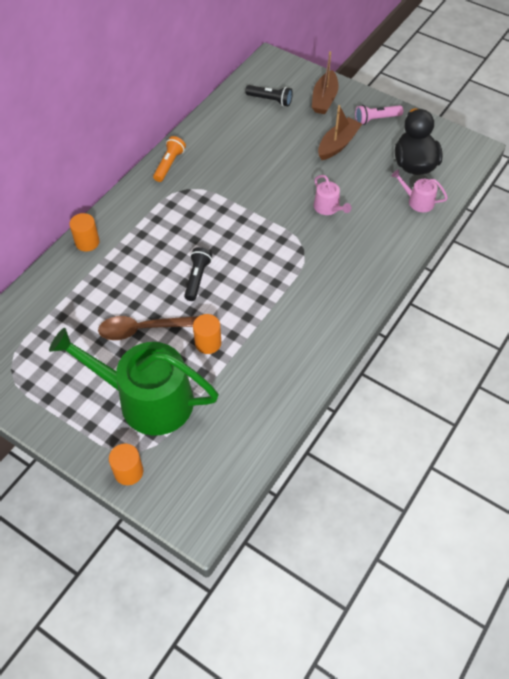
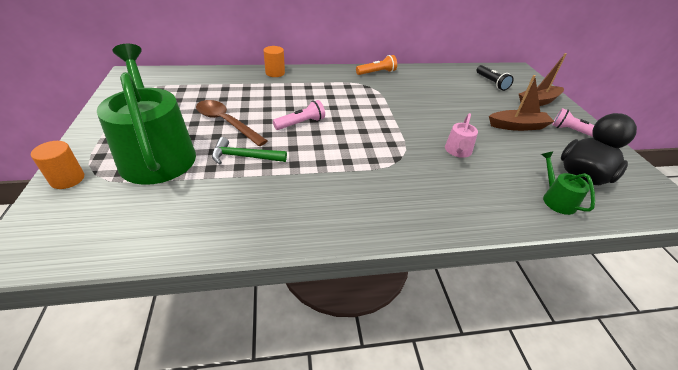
camera: 45 degrees right, 15 degrees down
(197, 278) = (301, 123): black flashlight -> pink flashlight
(208, 343) = (244, 156): orange cylinder -> green hammer
(417, 201) = (556, 199): pink watering can -> green watering can

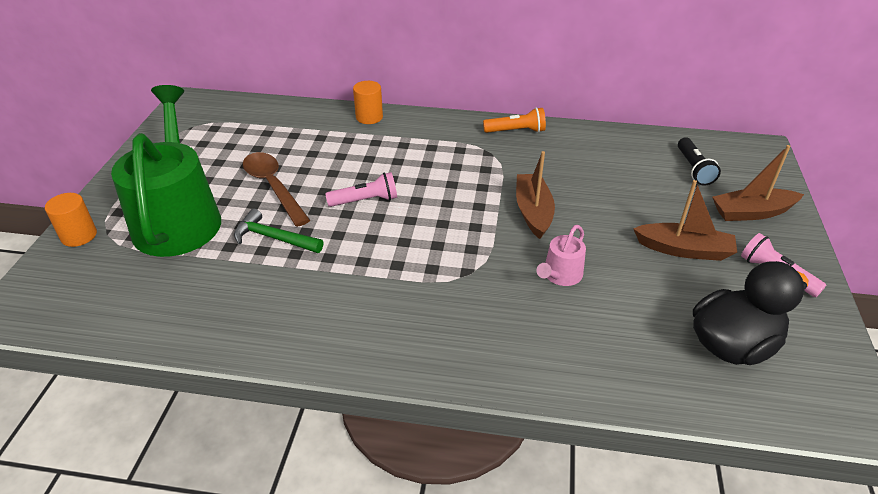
camera: 20 degrees right, 0 degrees up
(416, 116) = (533, 212): none -> brown boat
(556, 199) = (660, 372): green watering can -> none

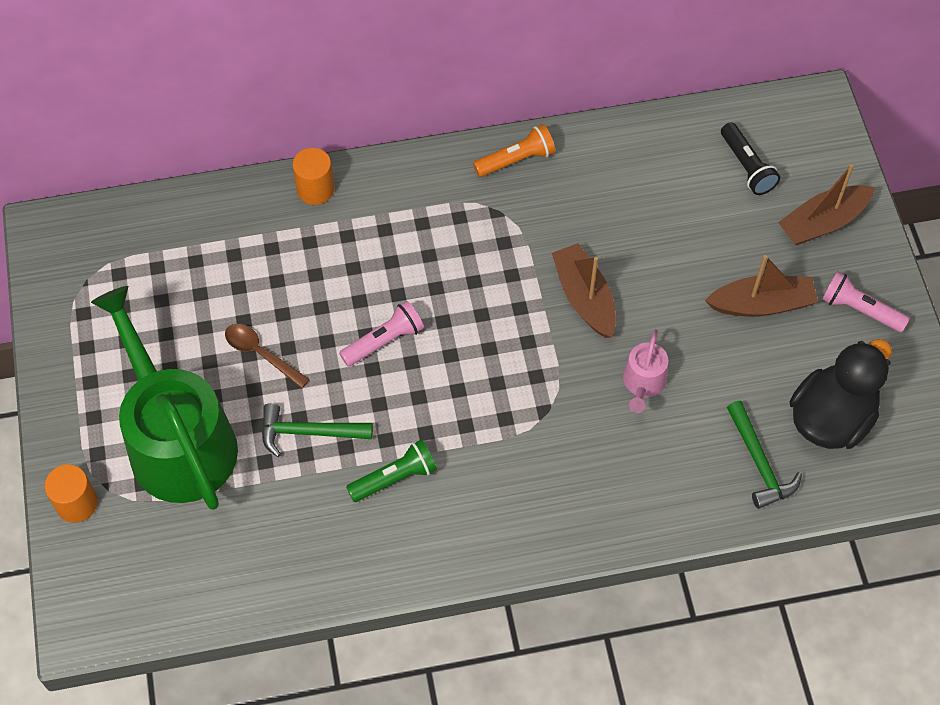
camera: 20 degrees left, 20 degrees up
(273, 186) = (260, 353): brown spoon -> brown spoon, size x0.64
(319, 283) = (394, 478): none -> green flashlight
(650, 360) = (759, 463): none -> green hammer

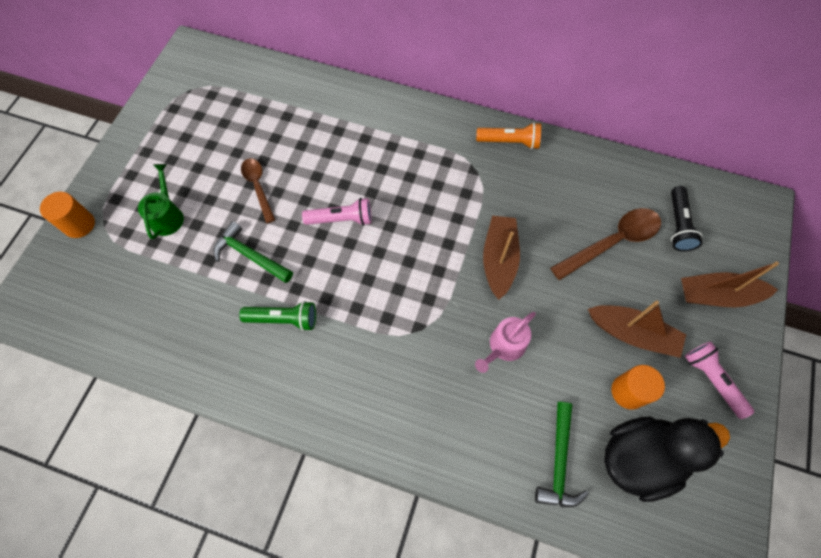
camera: 30 degrees right, 5 degrees up
(177, 440) = (167, 216): green watering can -> green watering can, size x0.42
(315, 189) = (365, 100): orange cylinder -> orange cylinder (628, 392)
(691, 219) = (612, 242): none -> brown spoon

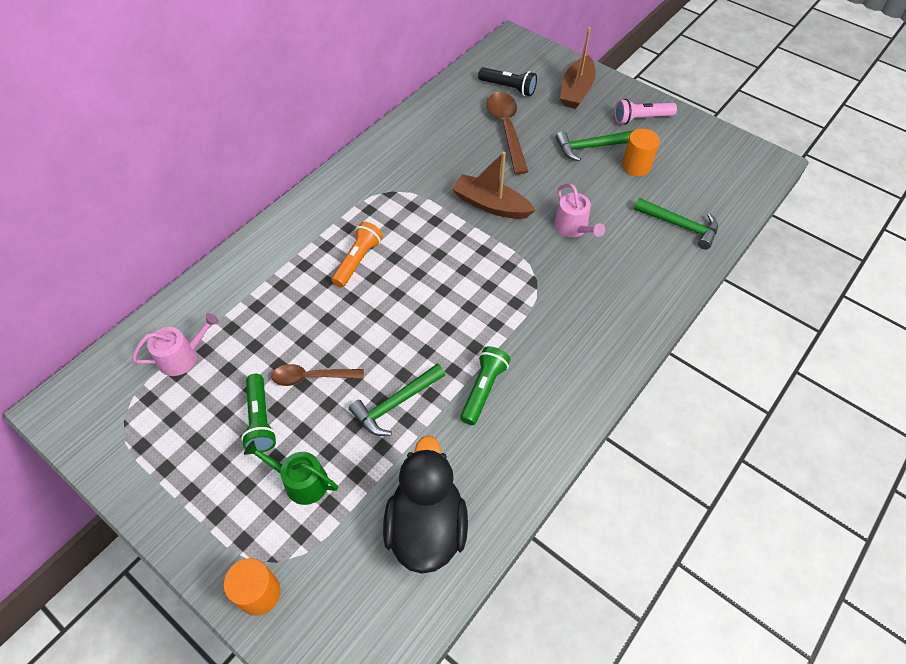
camera: 70 degrees left, 10 degrees down
(212, 169) = (260, 420): none -> green flashlight
(251, 98) = (182, 356): none -> pink watering can
(341, 219) = (391, 311): pink flashlight -> none
(509, 142) = (373, 159): orange flashlight -> orange flashlight (358, 260)
(632, 334) = (590, 147): brown boat -> green hammer
(640, 458) = (688, 178): black duck -> black duck (426, 526)

